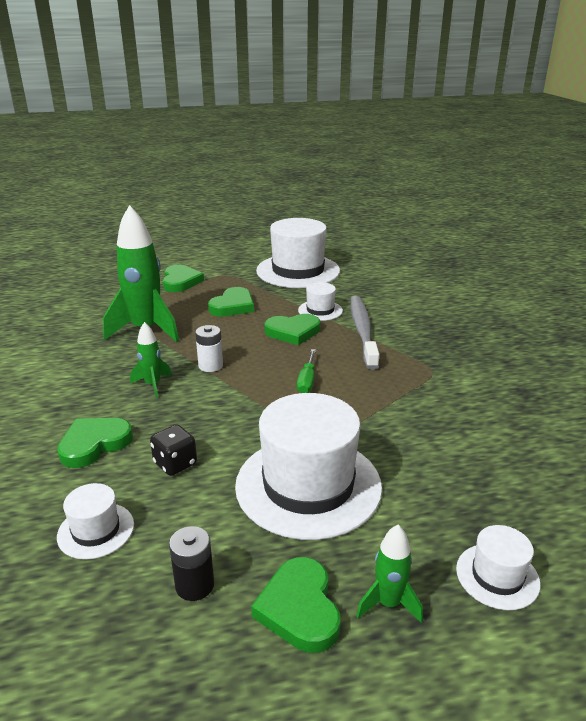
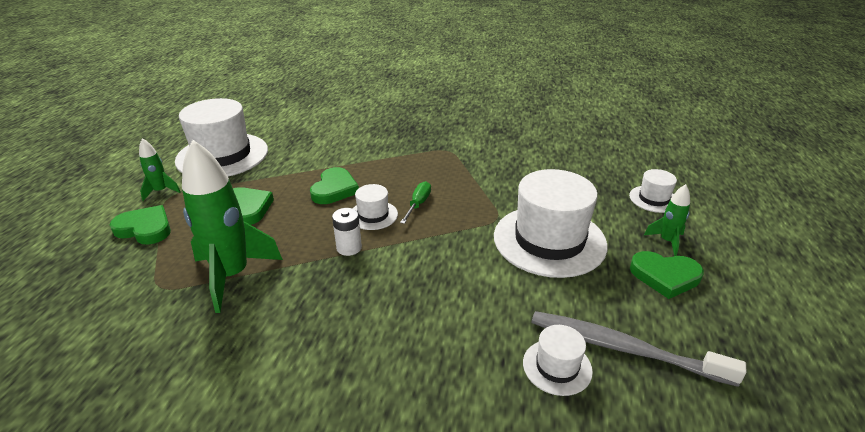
camera: 65 degrees left, 5 degrees up
(94, 444) = (428, 350): green heart -> none
(153, 385) = (351, 291): green rocket -> green rocket (161, 191)
(175, 464) = (489, 301): black dice -> none
(194, 585) = (634, 319): black battery -> none
(307, 381) = (418, 204): green screwdriver -> green screwdriver turned 105 degrees counterclockwise
(320, 310) = (312, 166): white hat -> white hat (373, 215)
(362, 331) = (367, 158): grey toothbrush -> grey toothbrush (624, 348)

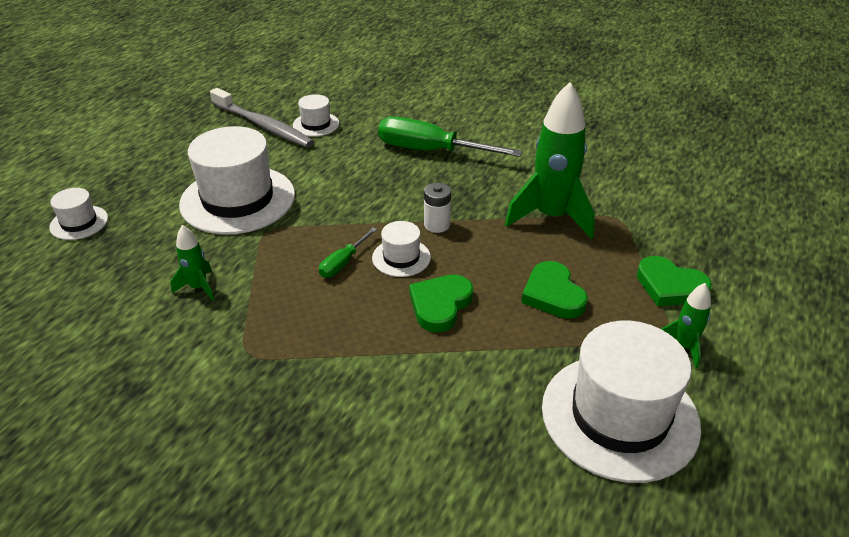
camera: 165 degrees left, 5 degrees up
(378, 346) = (430, 151): none -> green screwdriver
(665, 276) = (176, 157): green heart -> none
(667, 241) = (133, 181): green rocket -> green rocket (198, 287)

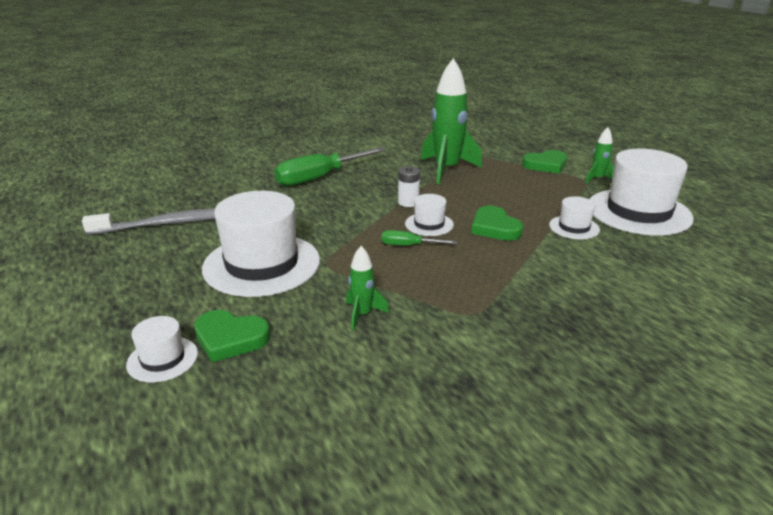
camera: 55 degrees left, 10 degrees down
(316, 124) = (209, 203): white hat -> white hat (574, 227)
(343, 263) = (409, 246): green screwdriver -> green screwdriver turned 120 degrees clockwise
(553, 294) = (521, 193): green heart -> green heart (230, 338)

